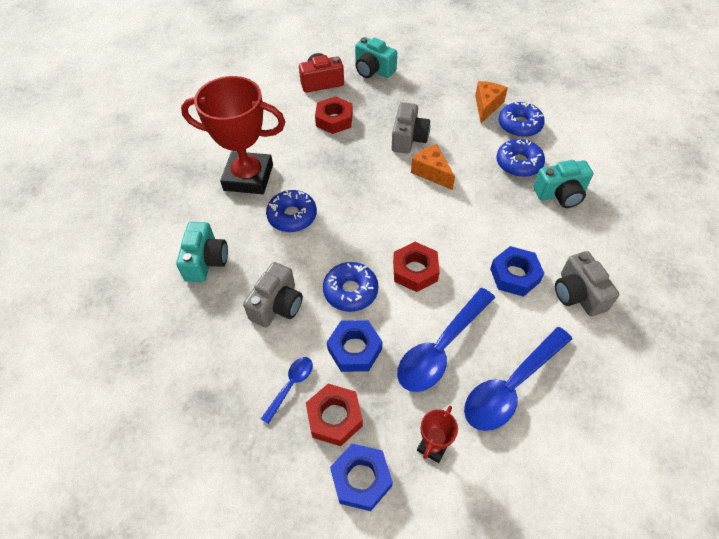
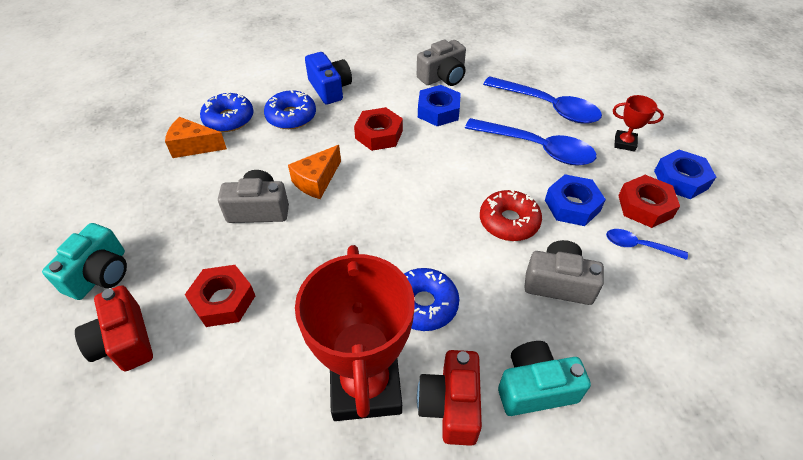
camera: 105 degrees left, 5 degrees down
(217, 214) = (451, 405): none -> red camera
(350, 291) = (509, 221): blue donut -> red donut
(415, 271) = (461, 176): red nut -> red nut (379, 134)
(560, 194) = (330, 88): turquoise camera -> blue camera

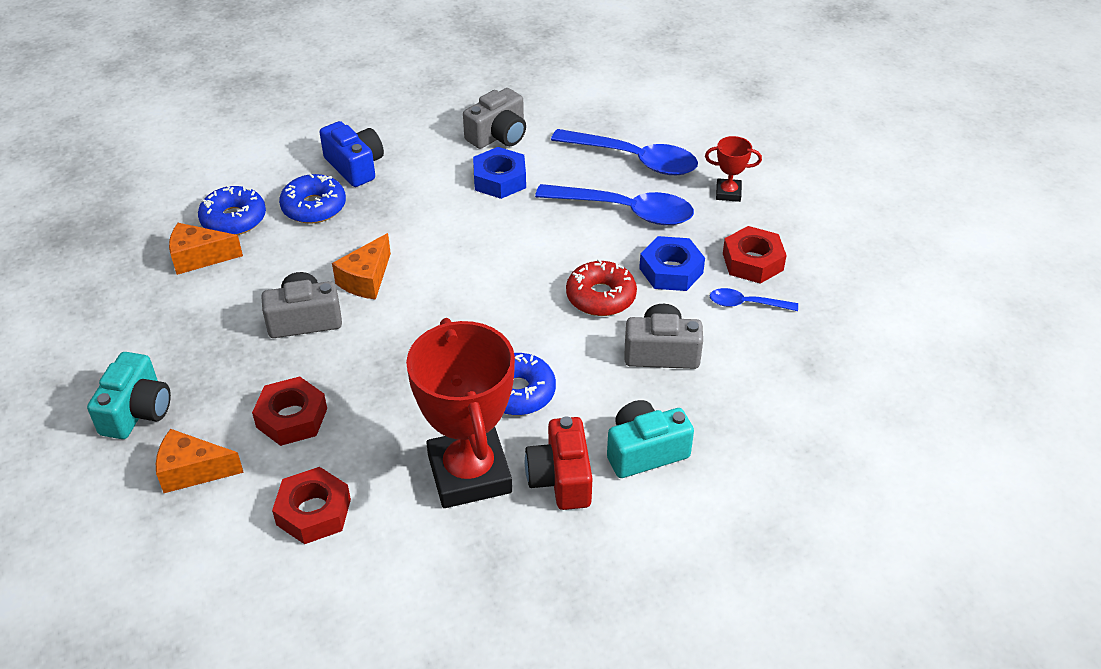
camera: 10 degrees left, 5 degrees down
(124, 341) = (193, 471): red camera -> orange cheese
(379, 134) = (430, 216): red nut -> red nut (313, 512)
(680, 179) = (792, 227): blue nut -> none

